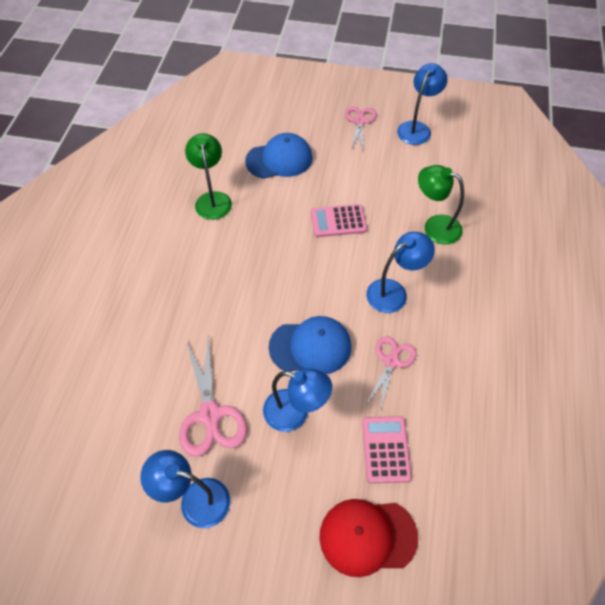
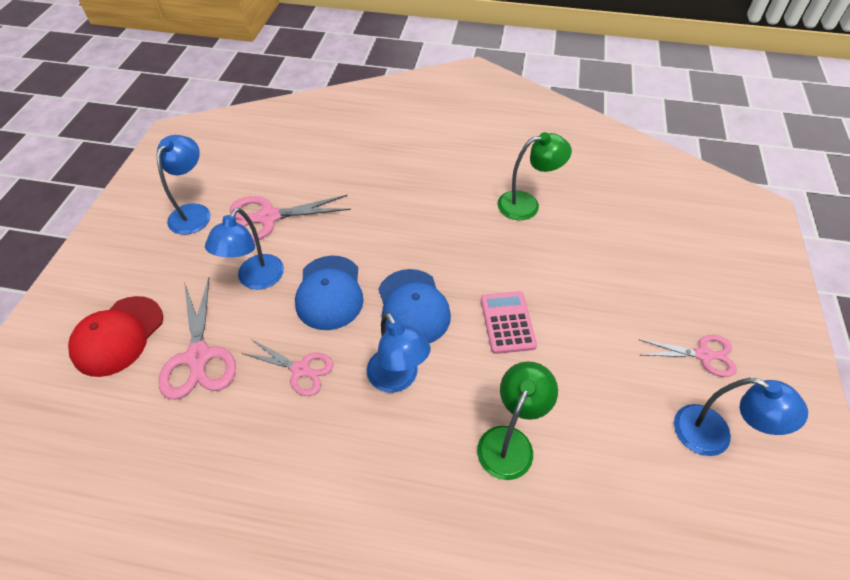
camera: 90 degrees right, 5 degrees down
(279, 159) = (602, 262): blue cap -> blue cap (413, 307)
(367, 536) = (118, 336): red cap -> red cap turned 150 degrees counterclockwise
(385, 449) = (198, 357): pink calculator -> pink scissors

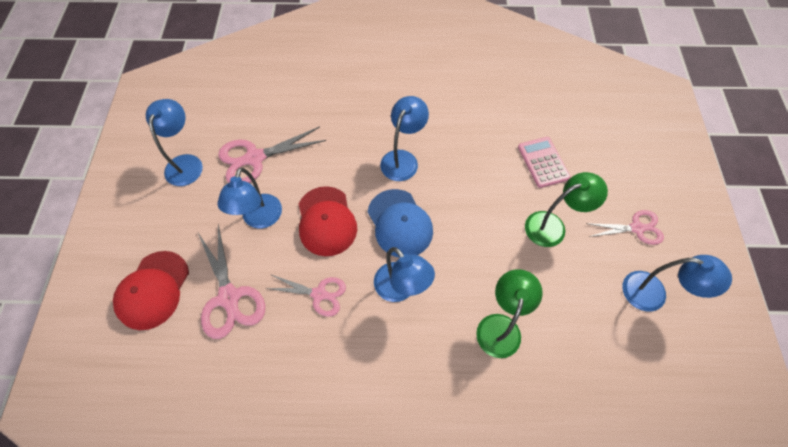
camera: 10 degrees left, 10 degrees up
(329, 292) = (326, 221): blue cap -> red cap
(432, 240) = (402, 159): none -> blue lamp
(507, 322) = (479, 225): pink calculator -> pink calculator (543, 162)
(527, 204) = (475, 113): green lamp -> green lamp (552, 226)

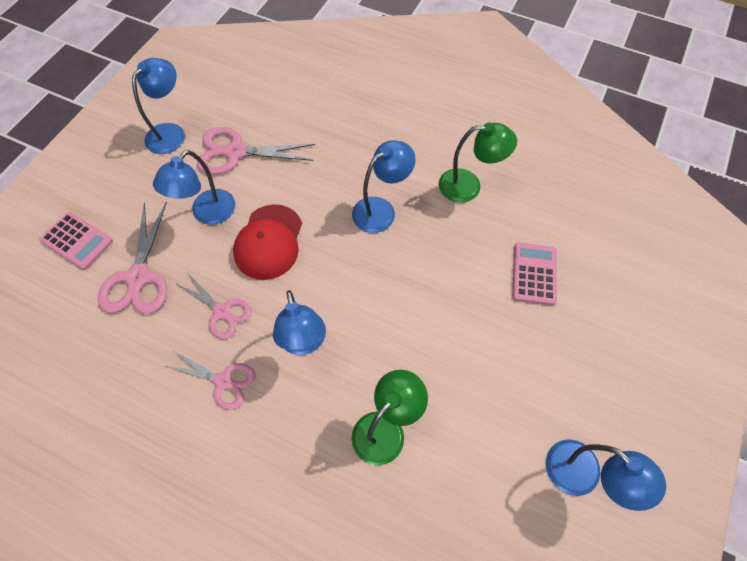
camera: 25 degrees right, 0 degrees up
(153, 290) = (77, 241): red cap -> pink calculator
(399, 223) = (340, 275): blue cap -> none
(552, 226) = (505, 348): green lamp -> green lamp (469, 186)
(636, 228) = (605, 393): pink scissors -> pink scissors (223, 381)

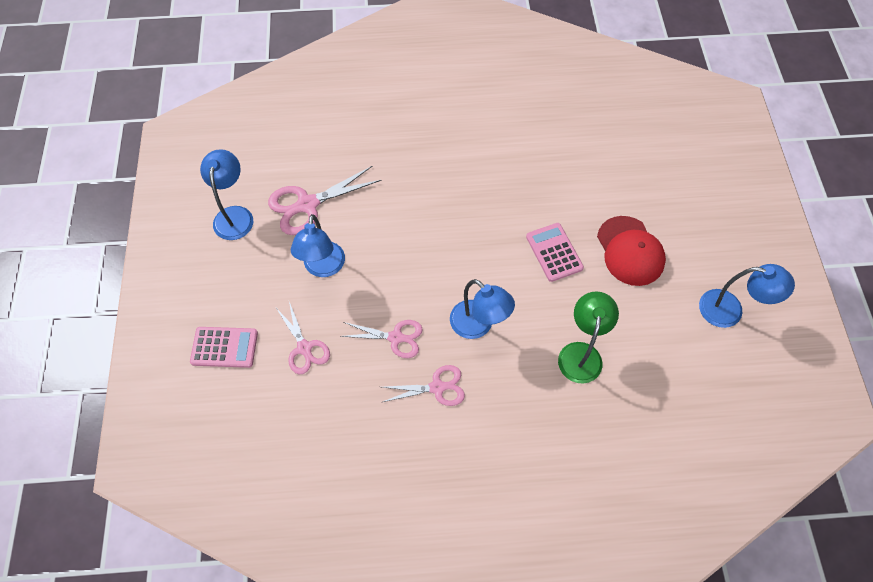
camera: 30 degrees left, 0 degrees up
(138, 277) = (304, 348): pink scissors -> pink scissors, size x0.65
(269, 242) = (393, 264): red cap -> red cap (630, 251)
(381, 209) = (464, 194): blue lamp -> none
(469, 186) = (520, 142): green lamp -> none
(534, 274) = (611, 187): pink calculator -> pink calculator (554, 252)

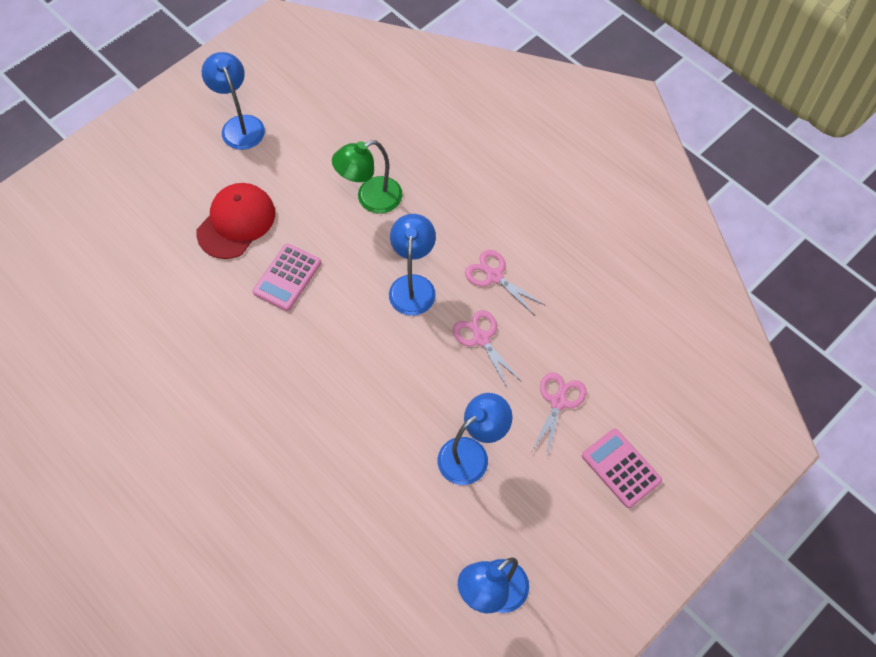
camera: 130 degrees left, 0 degrees up
(308, 205) = (418, 531): pink scissors -> none

